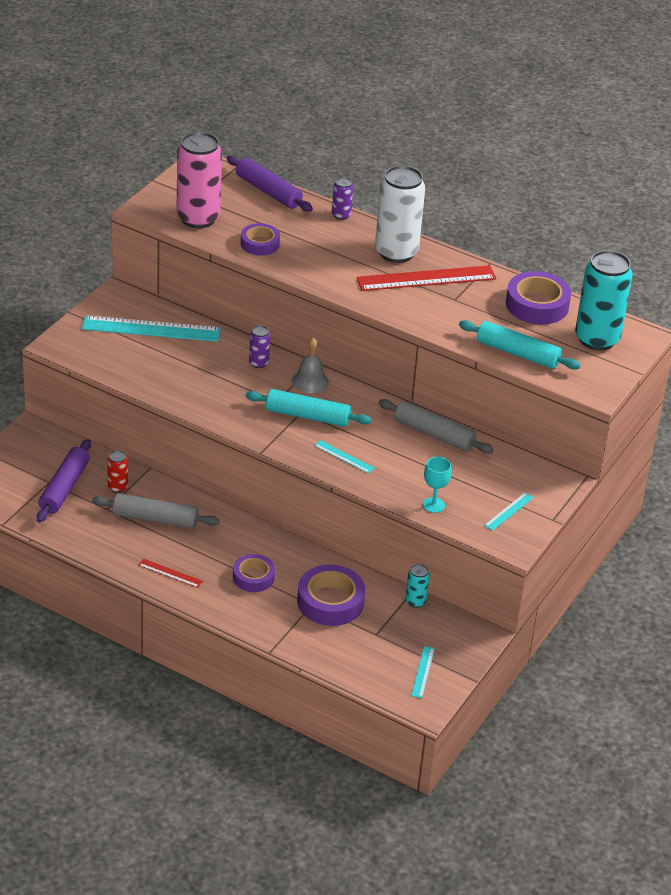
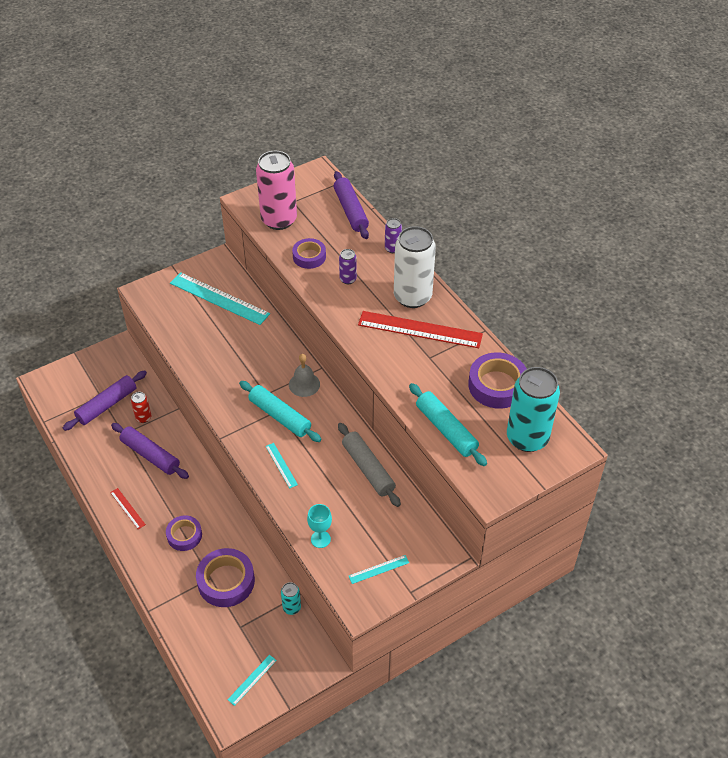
camera: 30 degrees right, 10 degrees up
(155, 519) = (150, 455): grey rolling pin -> purple rolling pin
(258, 363) = (276, 354): purple can -> purple can (348, 279)

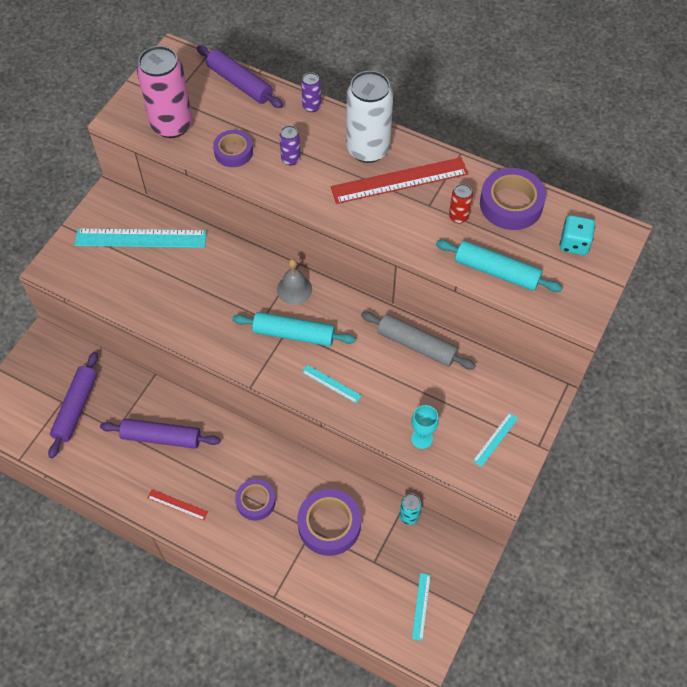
camera: 30 degrees left, 10 degrees up
(143, 418) = (125, 402): red can -> red can (458, 216)
(527, 438) = (574, 244): turquoise can -> turquoise dice

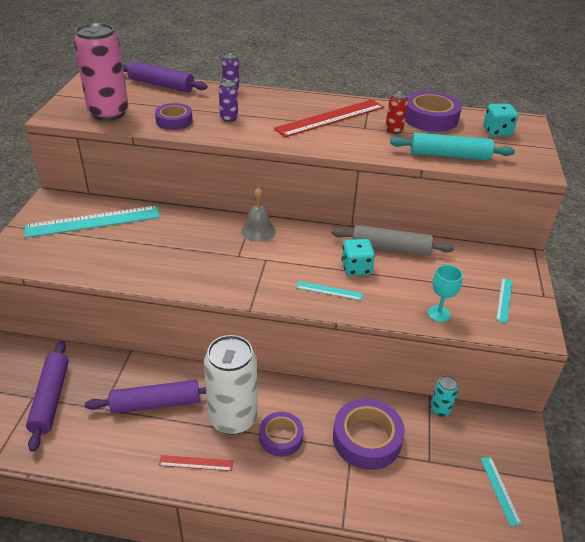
camera: 20 degrees left, 20 degrees down
(294, 334) = (274, 262): turquoise rolling pin -> none
(368, 149) = (292, 105): white can -> white can (233, 418)
(370, 362) = (356, 268): none -> turquoise dice

